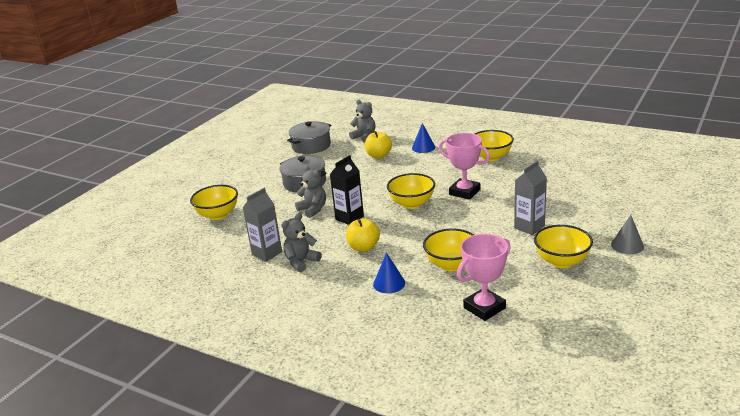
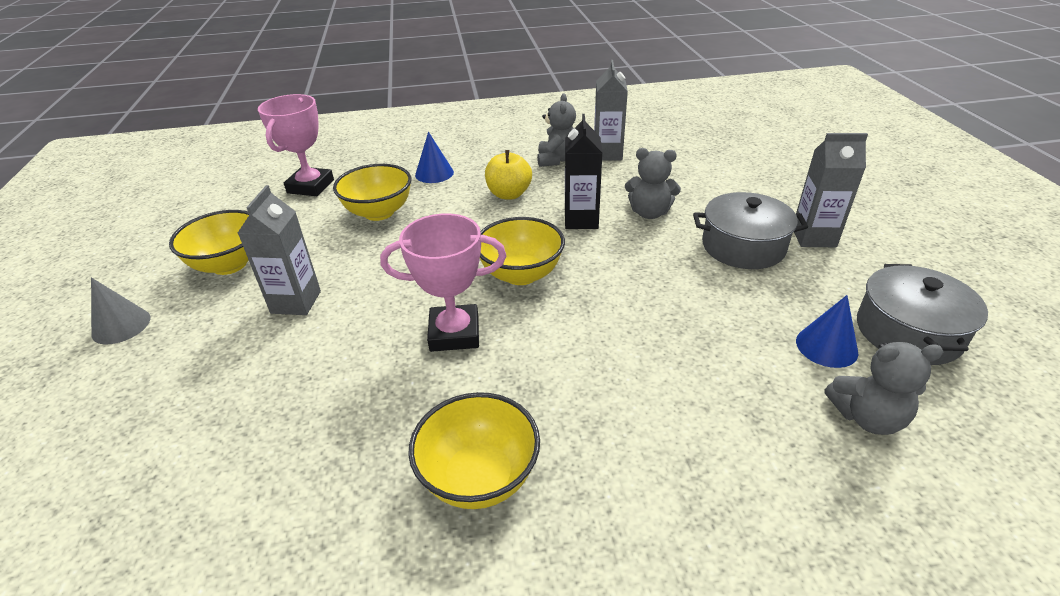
camera: 140 degrees right, 10 degrees up
(218, 215) = (749, 166): yellow bowl -> none
(272, 176) = (813, 237): none -> grey carton
(379, 155) = (733, 364): yellow apple -> none
(423, 147) = (678, 440): blue cone -> blue cone (826, 346)

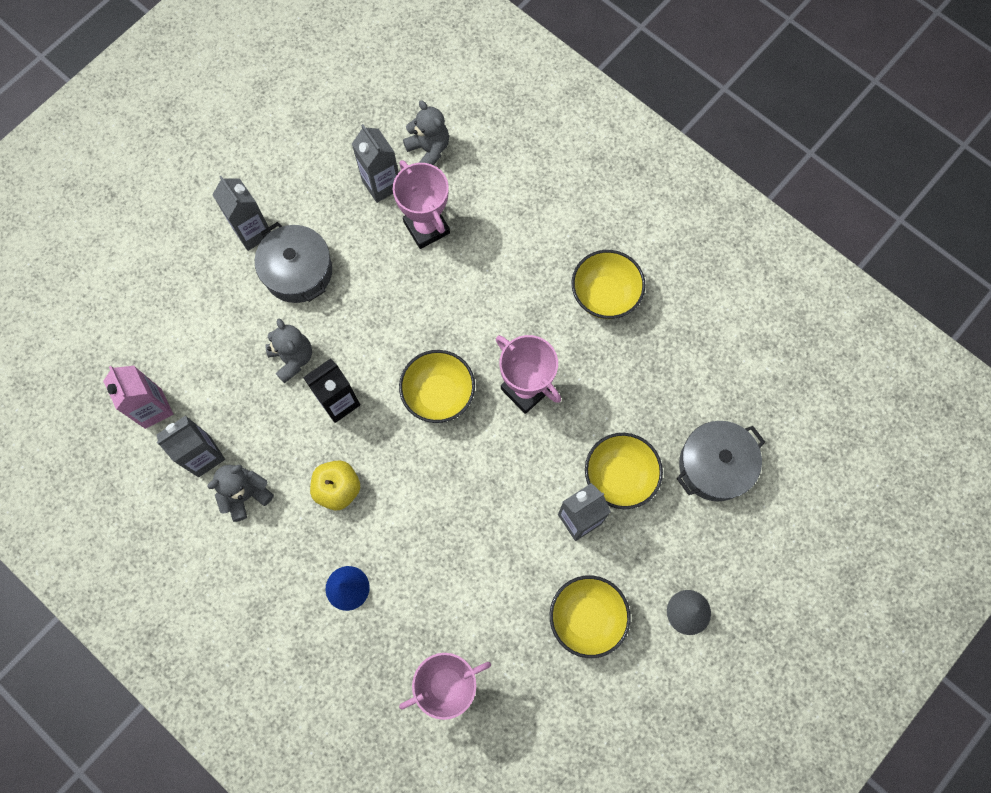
camera: 130 degrees left, 35 degrees up
(379, 212) = (441, 574): yellow bowl -> yellow bowl (619, 477)
(669, 147) = (153, 408): none -> pink carton
(732, 356) = (426, 227): none -> pink trophy
(826, 346) = (381, 184): blue cone -> grey carton
(908, 332) = (335, 149): grey pot -> grey pot (715, 465)

